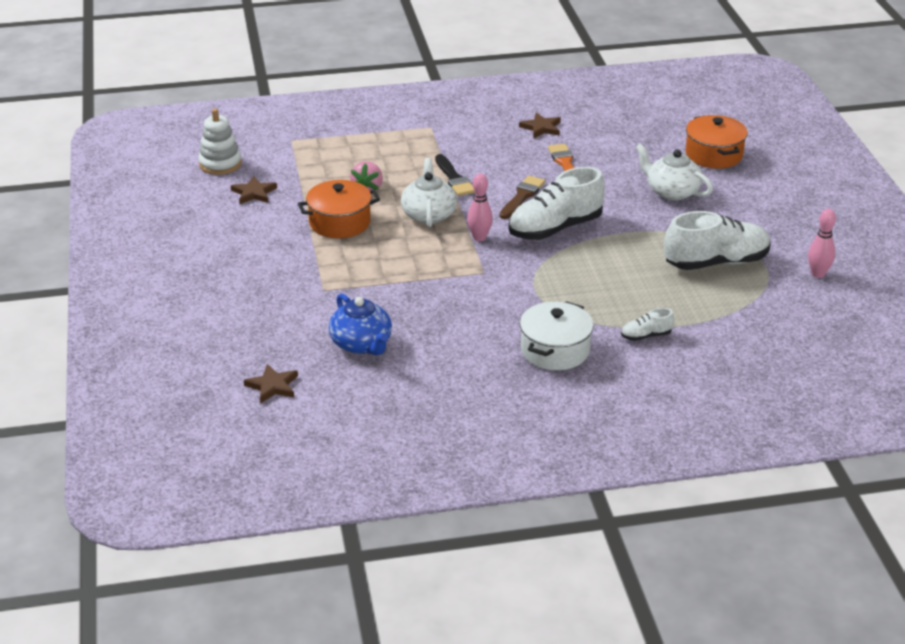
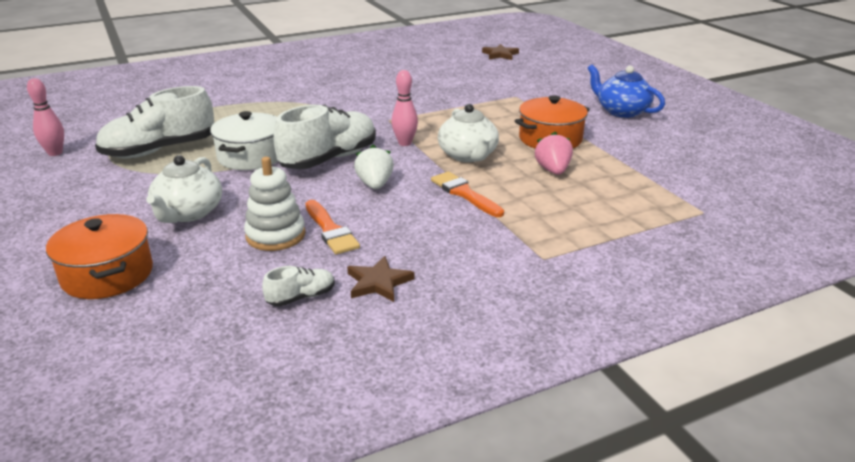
camera: 165 degrees right, 5 degrees down
(220, 164) = (742, 174): white stacking toy -> white stacking toy (275, 235)
(254, 193) = (665, 152): brown star -> none
(362, 344) = (459, 75): blue teapot -> blue teapot (621, 111)
(454, 178) = (464, 193): black brush -> orange brush
(522, 196) = (375, 185): brown brush -> white strawberry
(555, 350) = (313, 85): white pot -> white pot (251, 156)
(646, 336) = (240, 98): white shoe -> white shoe (301, 297)
(672, 192) = (188, 213): white teapot -> white teapot turned 75 degrees clockwise

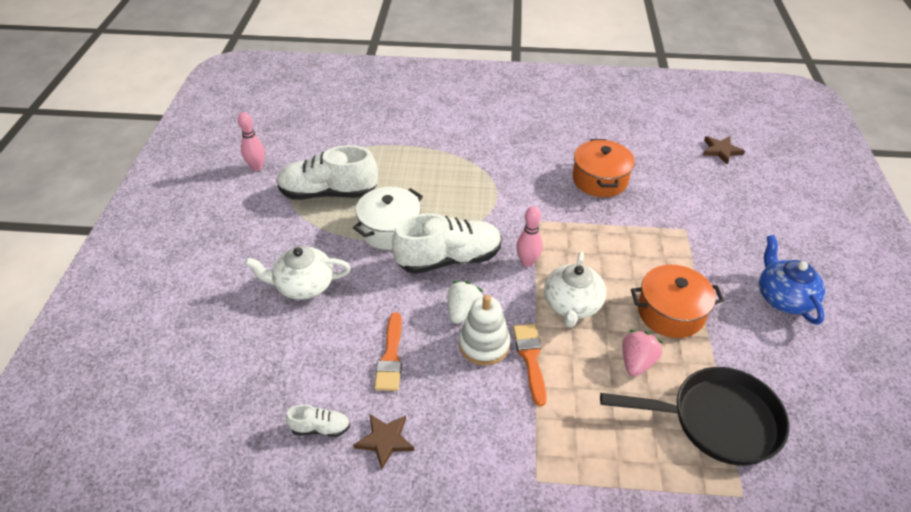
camera: 30 degrees right, 15 degrees up
(107, 275) = (214, 334): orange pot -> orange pot (600, 180)
(188, 213) = (303, 285): white teapot -> white teapot turned 45 degrees clockwise
(275, 235) = (347, 343): white stacking toy -> white stacking toy (484, 344)
(644, 182) = (717, 421): none -> black pan

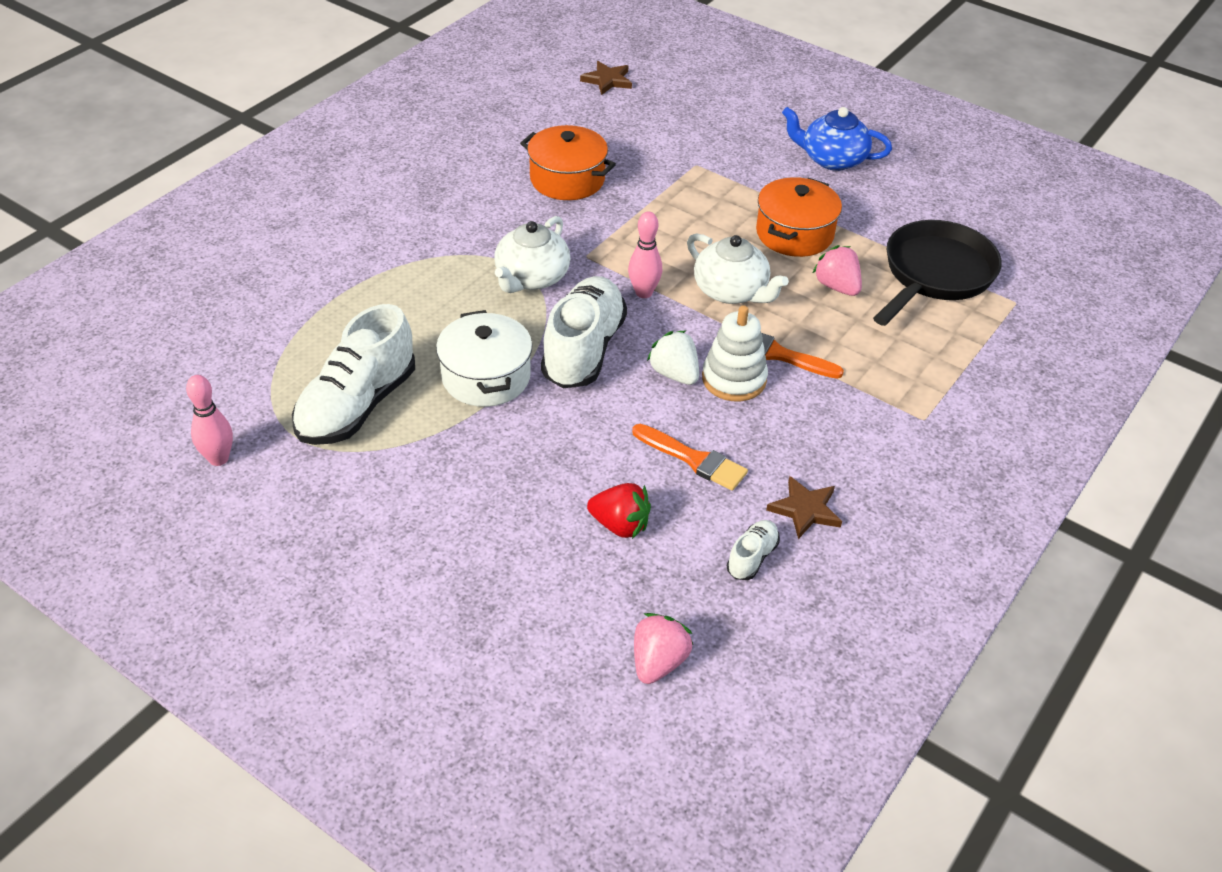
camera: 60 degrees left, 0 degrees up
(203, 416) = (658, 662): none -> pink strawberry
(303, 285) = (513, 493): white teapot -> white teapot (531, 278)
(308, 345) = (620, 525): none -> red strawberry

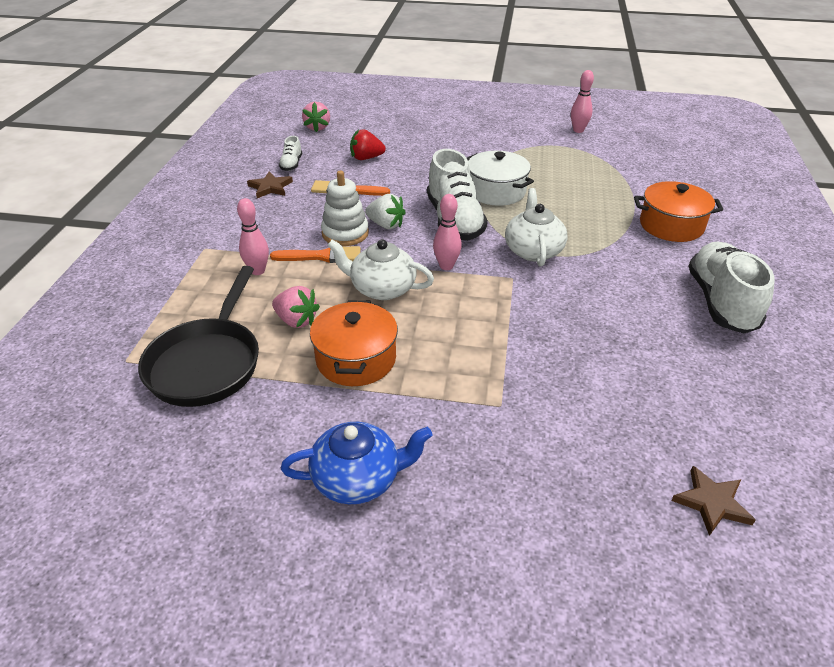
camera: 155 degrees right, 5 degrees down
(357, 406) = (546, 162): white shoe -> white shoe (721, 302)
(567, 179) = (598, 339): orange pot -> orange pot (671, 225)
(862, 361) = (258, 271): none -> pink bowling pin

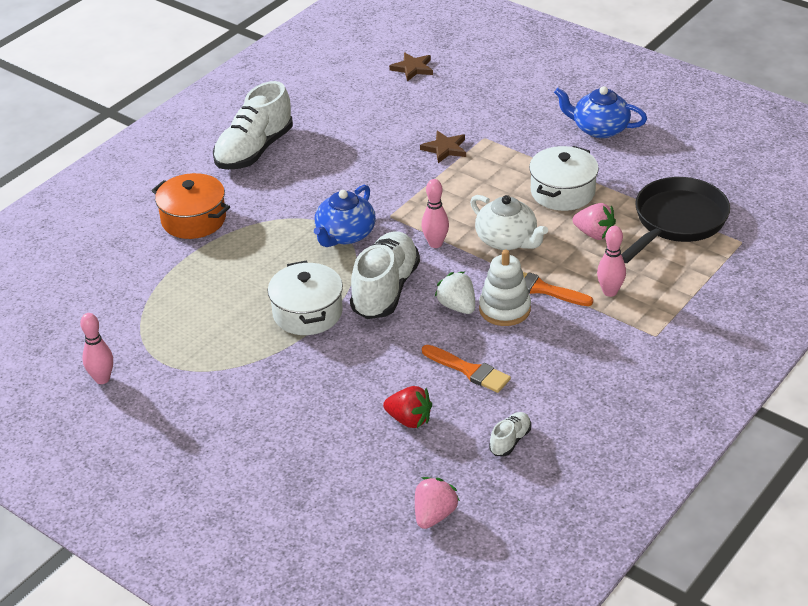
camera: 150 degrees left, 0 degrees up
(270, 187) = (554, 405): brown star -> brown star (445, 149)
(296, 320) = (594, 234): pink strawberry -> pink strawberry turned 150 degrees clockwise
(356, 359) = (562, 192): orange pot -> white pot
(533, 250) = (345, 235): white teapot -> blue teapot

